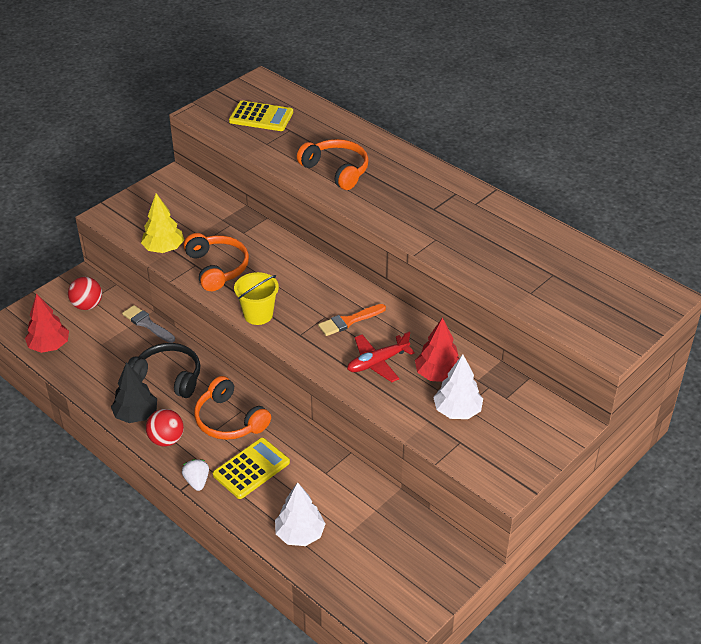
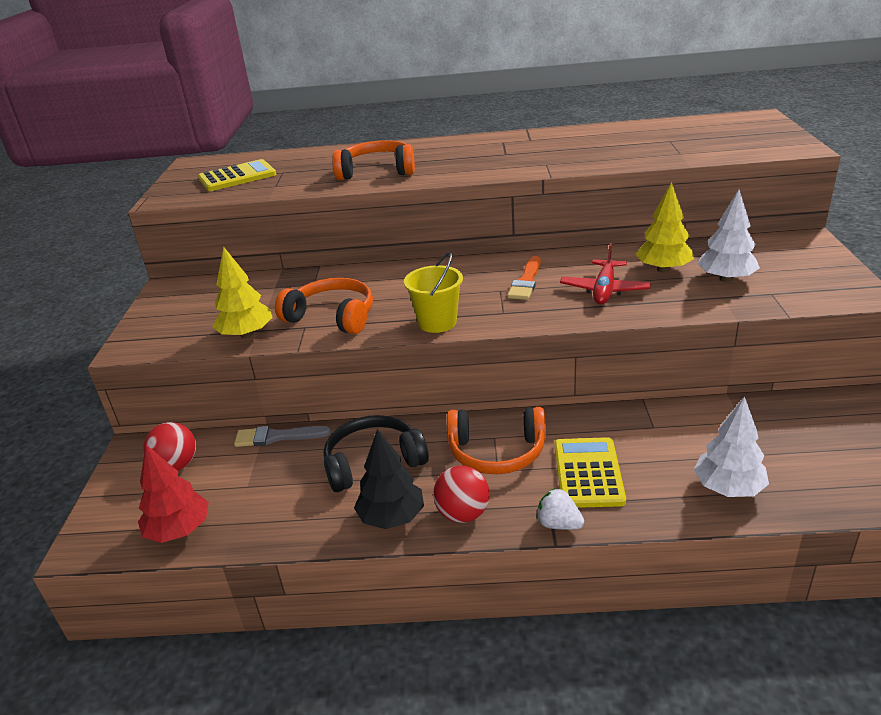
camera: 40 degrees left, 10 degrees down
(438, 374) = (663, 269): red tree -> yellow tree

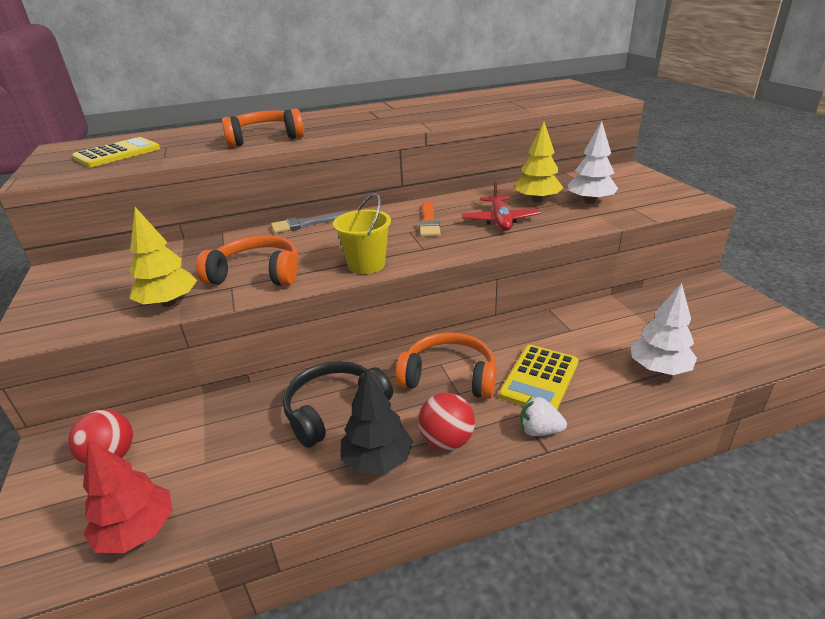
camera: 20 degrees left, 0 degrees up
(277, 437) = (220, 404): grey brush -> grey brush (306, 224)
(497, 452) = (449, 376): orange headphones -> orange headphones turned 150 degrees counterclockwise
(588, 473) = (539, 379): yellow calculator -> yellow calculator turned 135 degrees counterclockwise

